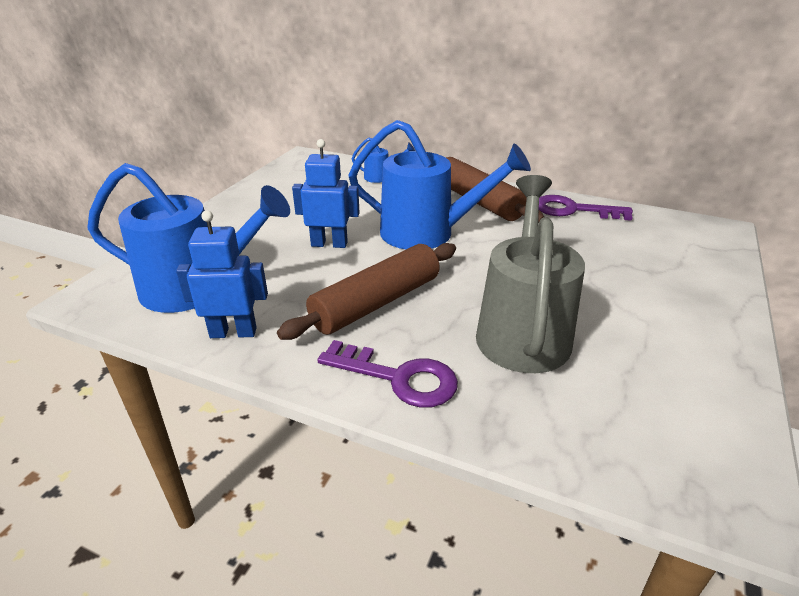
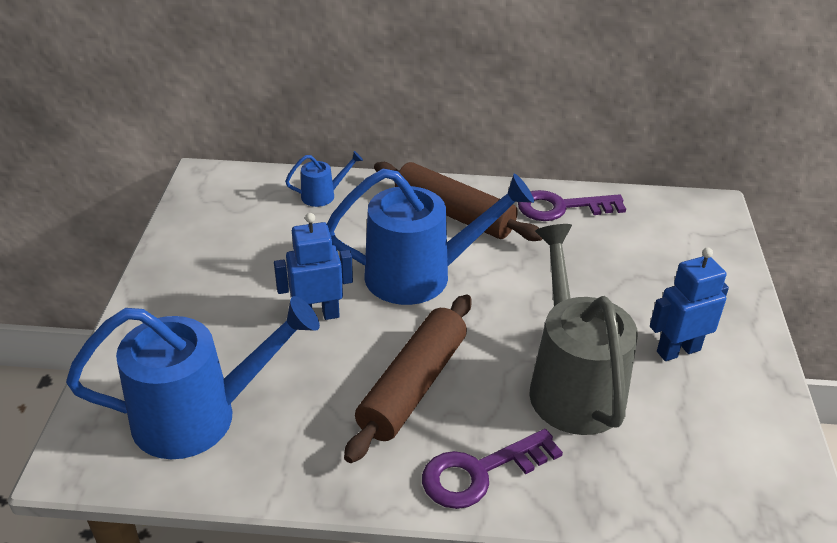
camera: 20 degrees left, 5 degrees up
(233, 332) = (281, 463): blue robot -> blue robot (678, 350)
(398, 378) = (480, 472): purple key -> purple key turned 150 degrees clockwise

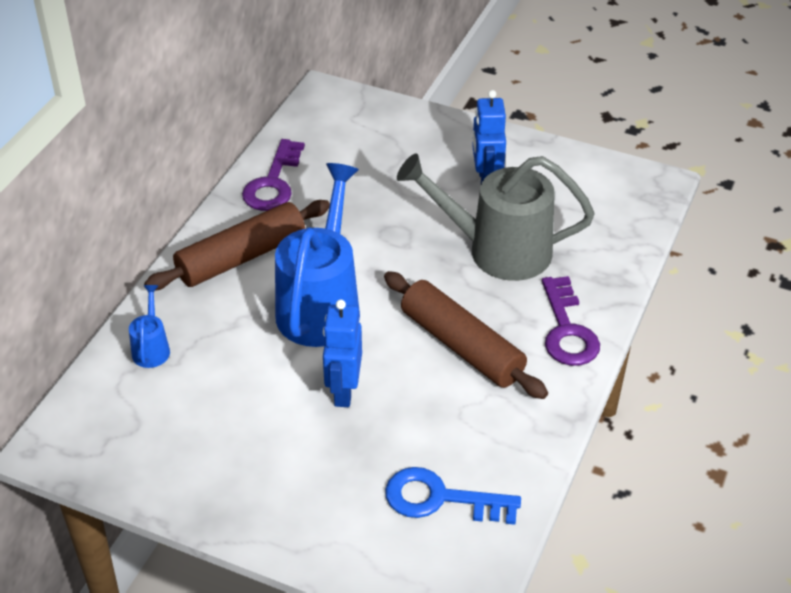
camera: 70 degrees left, 5 degrees up
(201, 416) = (441, 499): blue watering can -> blue key

